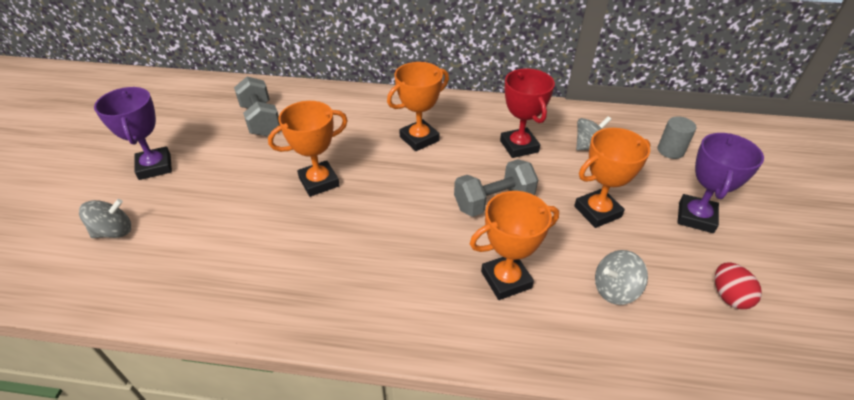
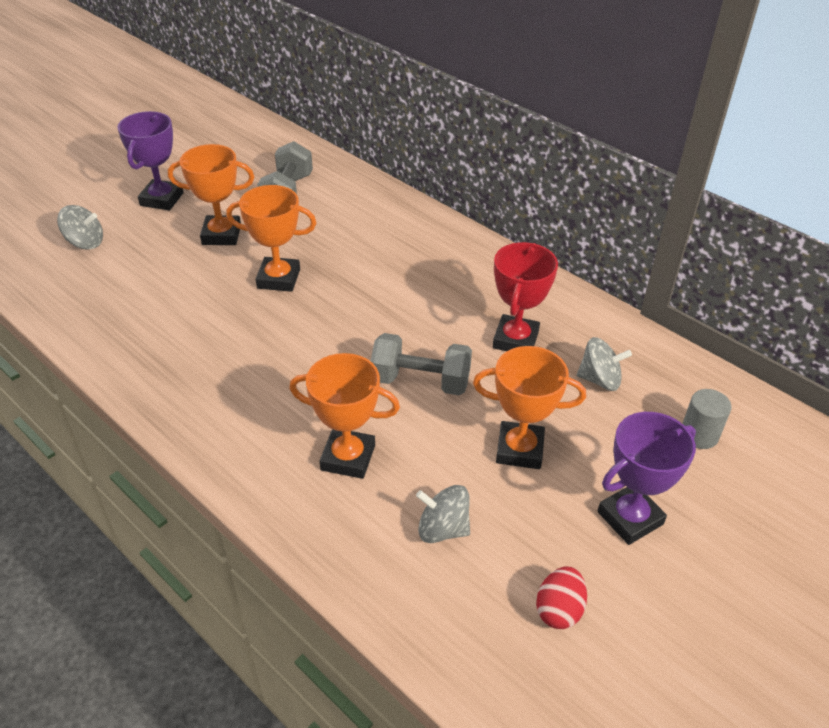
camera: 35 degrees right, 0 degrees up
(419, 139) = (417, 281): orange trophy -> orange trophy (221, 235)

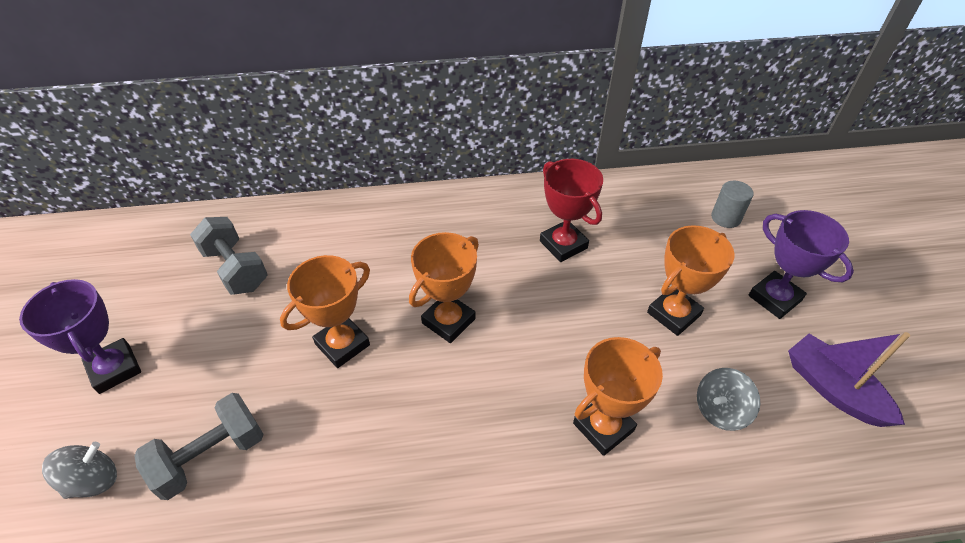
camera: 50 degrees left, 5 degrees up
(221, 235) = (231, 351): orange trophy -> orange trophy (448, 321)
(420, 381) = (558, 326): grey dumbbell -> grey dumbbell (211, 456)
(559, 610) = (833, 389): red egg -> purple boat
(600, 379) = (640, 229): grey spinning top -> none
(630, 518) = (774, 298): purple trophy -> purple trophy turned 45 degrees counterclockwise

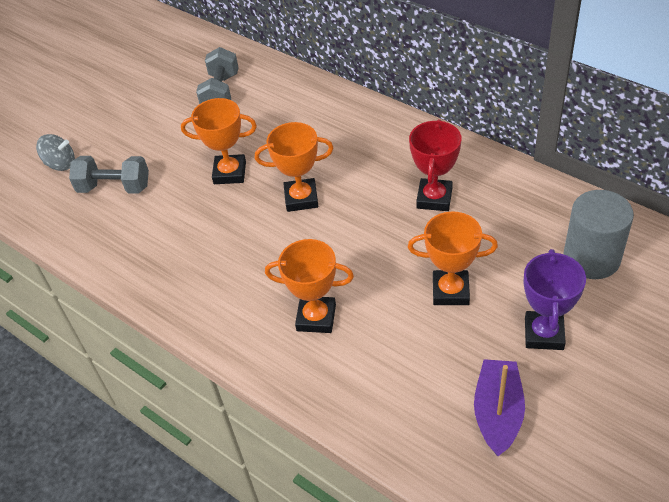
camera: 50 degrees right, 0 degrees up
(114, 369) = (115, 114): purple trophy -> none
(720, 410) = (400, 363): grey spinning top -> none
(725, 218) = (591, 258): grey cylinder -> grey cylinder, size x1.84

